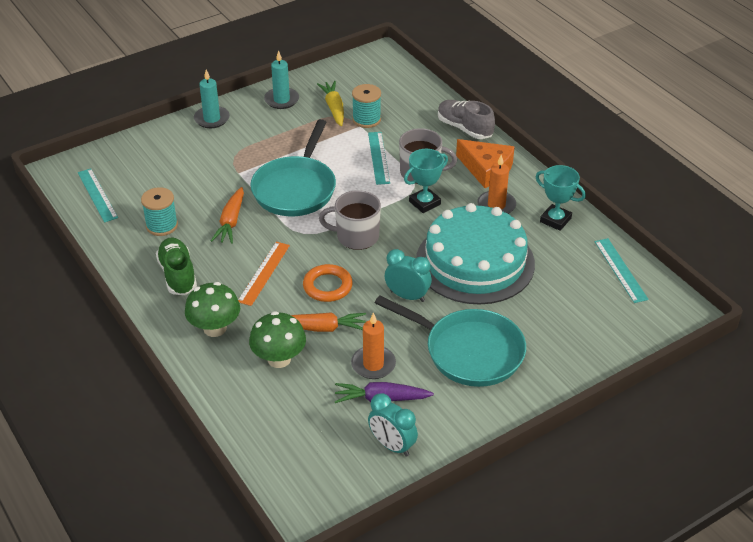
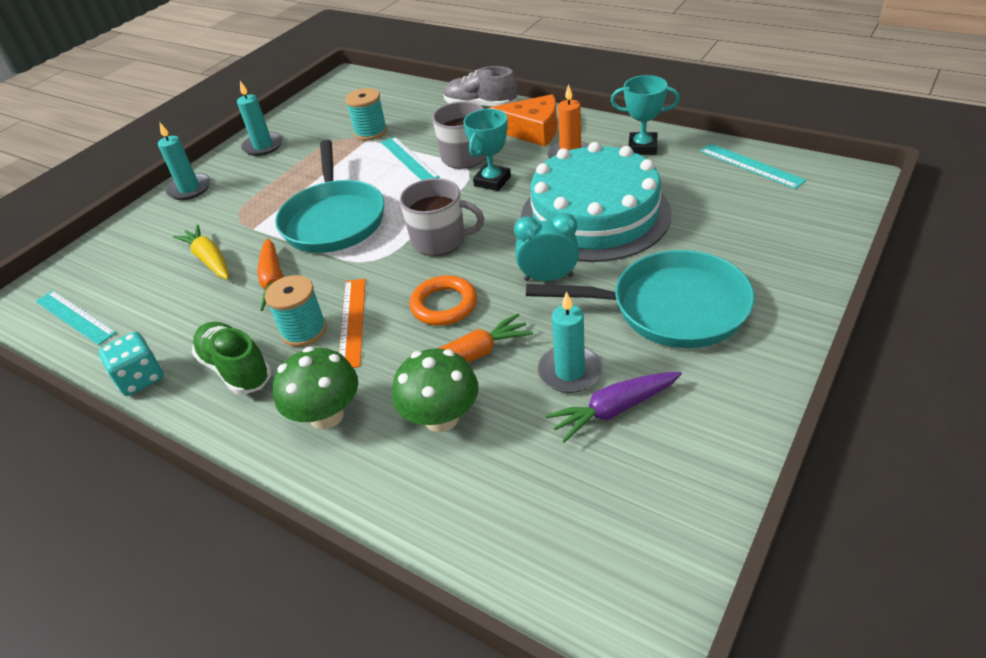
camera: 20 degrees left, 0 degrees up
(120, 257) = (141, 378): none -> turquoise dice
(162, 225) = (183, 319): turquoise spool -> turquoise spool (304, 331)
(334, 108) = (327, 134): yellow carrot -> yellow carrot (209, 260)
(356, 236) = (440, 240): grey mug -> grey mug turned 150 degrees counterclockwise
(373, 364) = (570, 372): orange candle -> turquoise candle
(392, 445) = (678, 466): turquoise clock -> none

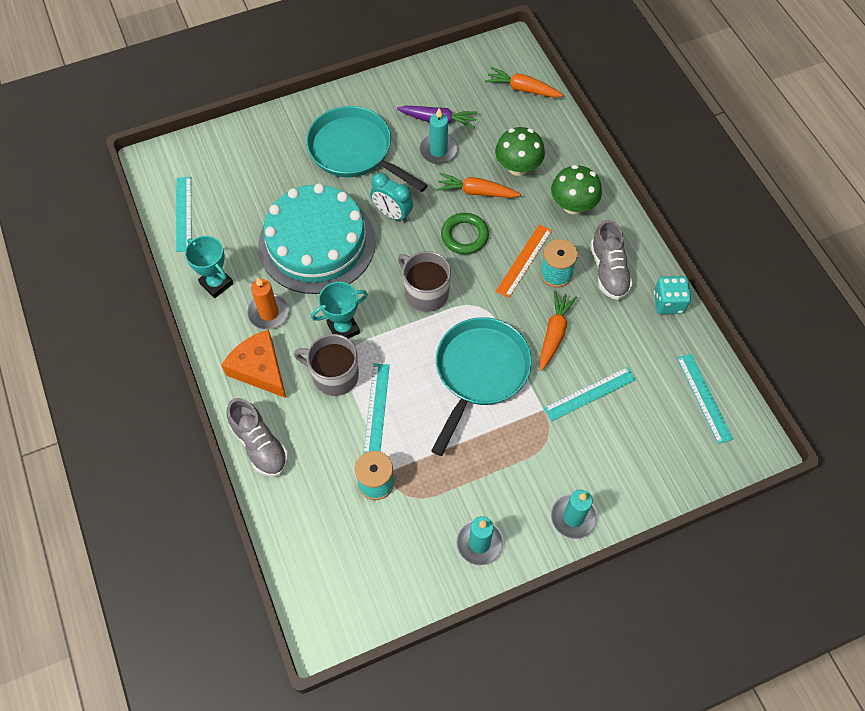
camera: 150 degrees left, 20 degrees up
(209, 260) = (590, 393): yellow carrot -> turquoise ruler
(236, 369) = (608, 270): green shoe -> grey shoe
(444, 305) = (464, 236): orange ring -> green ring
(537, 551) = (522, 89): none -> orange carrot

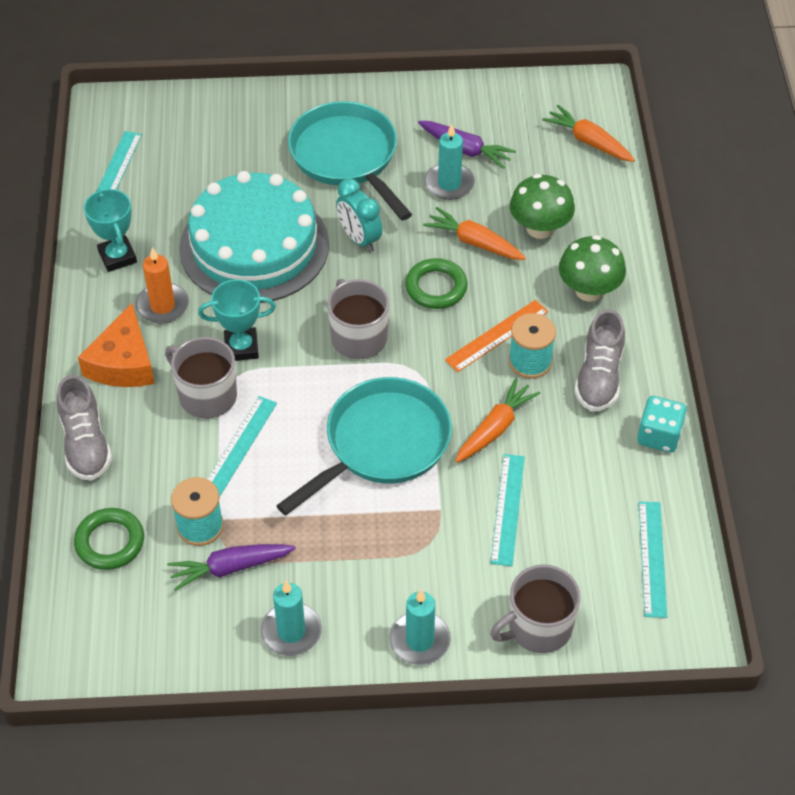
camera: 20 degrees right, 10 degrees down
(259, 369) = (123, 362): orange cheese -> orange cheese turned 150 degrees counterclockwise
(314, 519) = (110, 542): none -> green ring
(413, 508) = (230, 568): none -> purple carrot
(590, 393) = (507, 509): turquoise ruler -> turquoise ruler turned 75 degrees counterclockwise
(650, 477) = (538, 627): none -> grey mug

